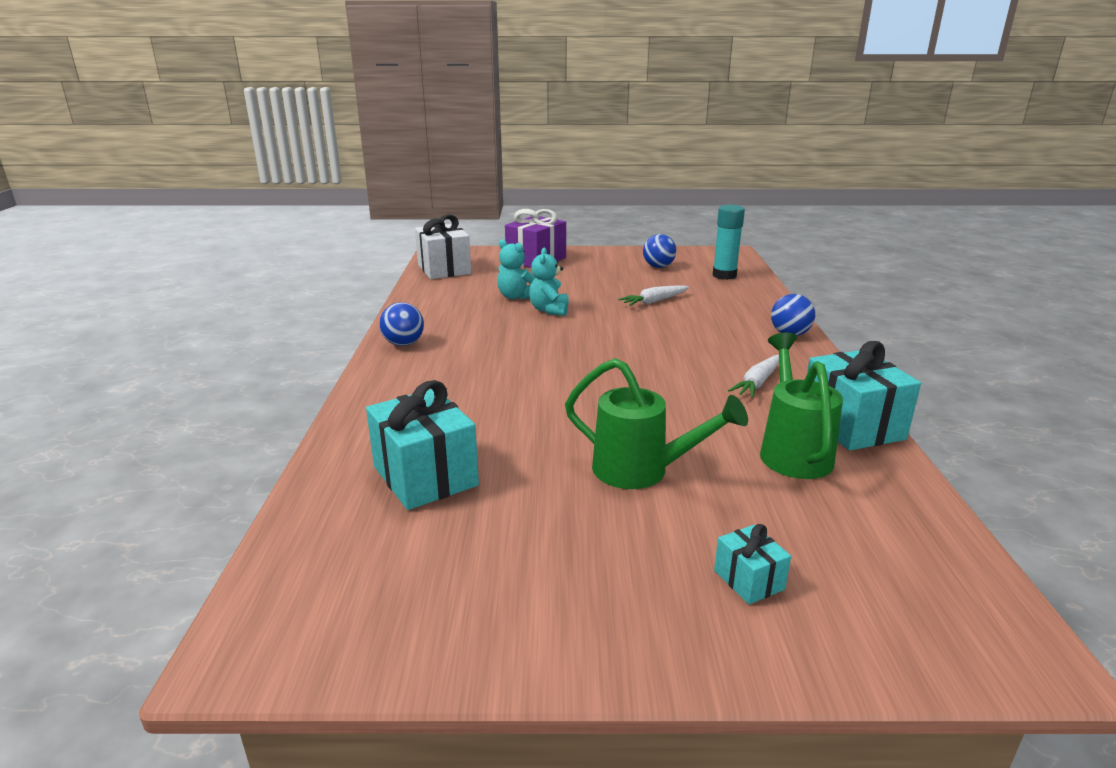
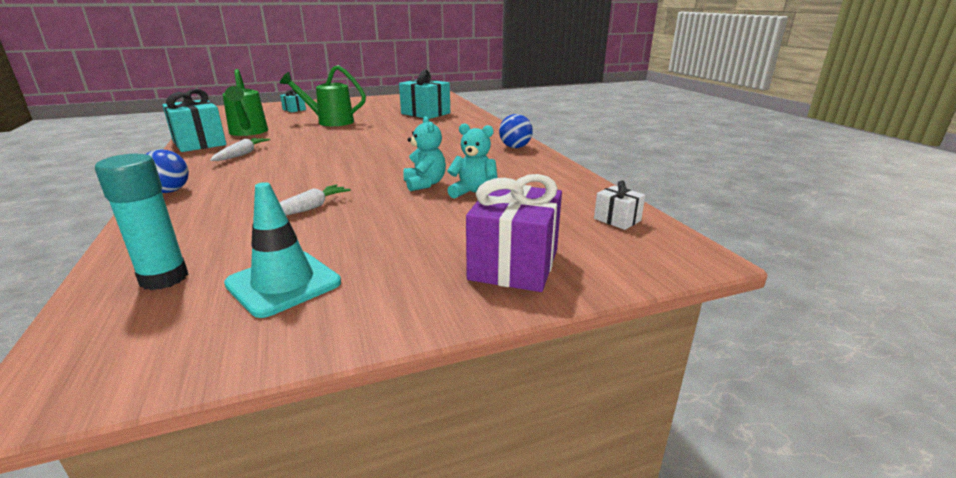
camera: 160 degrees right, 0 degrees up
(444, 269) = (617, 220): white gift -> white gift, size x0.50
(658, 267) = (283, 283): blue ball -> turquoise traffic cone

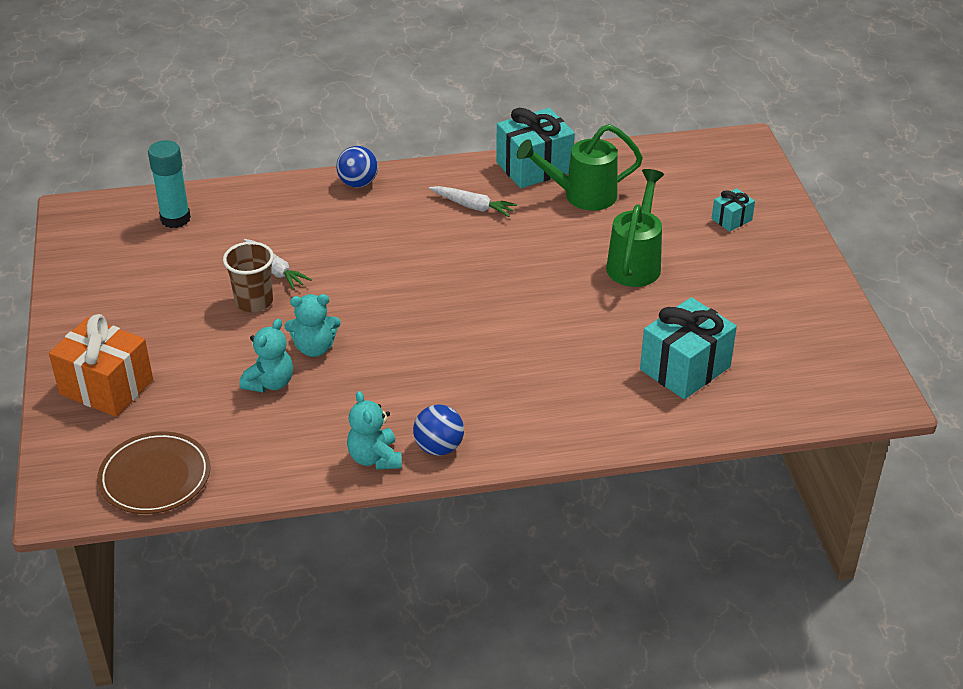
camera: 100 degrees right, 15 degrees up
(283, 283) = (140, 271): turquoise traffic cone -> none
(358, 212) = (254, 302): none -> brown cup
(514, 264) = (106, 387): purple gift -> orange gift
(536, 159) = (375, 458): none -> turquoise teddy bear
(617, 220) = (155, 477): white gift -> brown plate

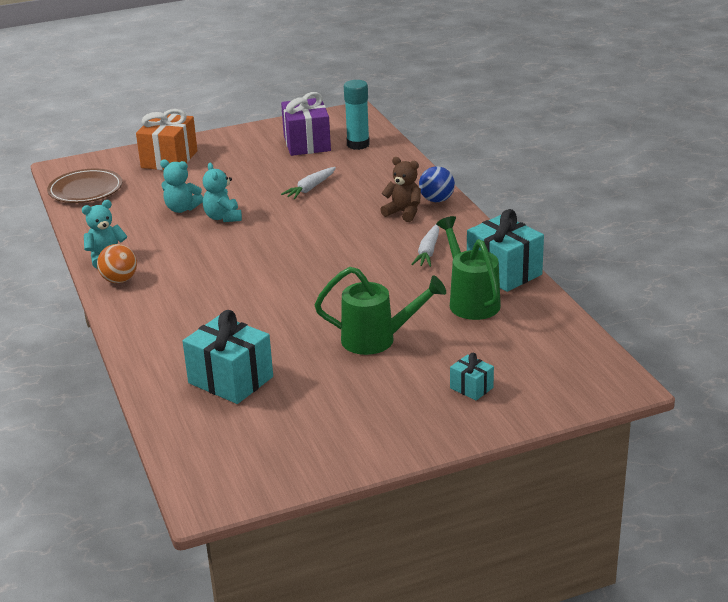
camera: 80 degrees right, 10 degrees down
(142, 259) = (307, 143): none -> purple gift
(254, 302) = (270, 188): brown cup -> none
(376, 210) = (403, 213): none -> brown teddy bear
(439, 447) = (119, 280): blue ball -> orange ball

